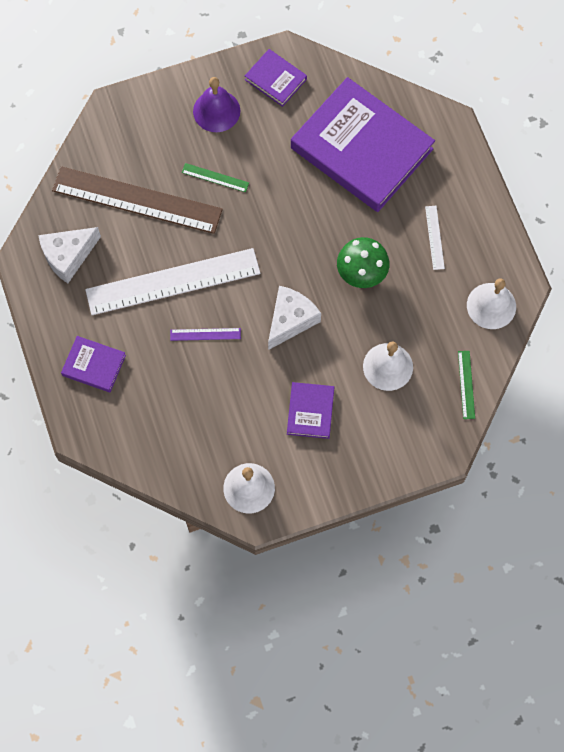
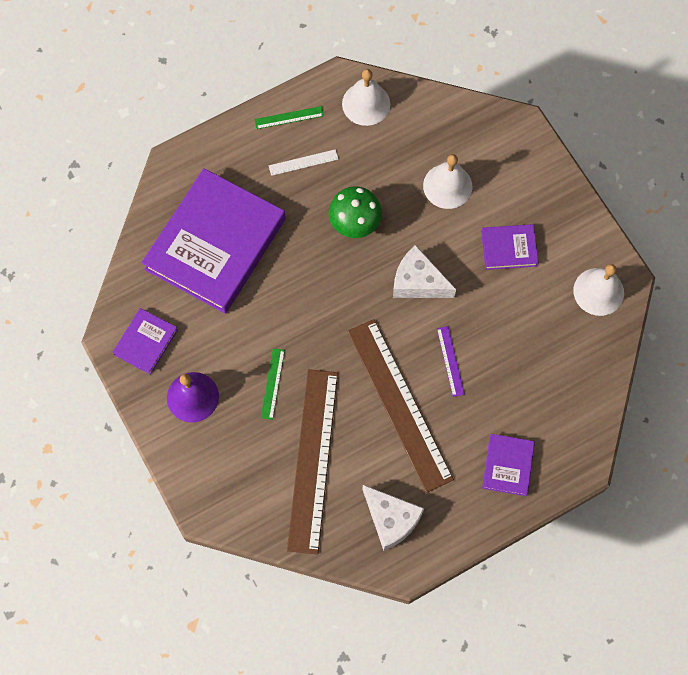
camera: 100 degrees left, 0 degrees up
(173, 282) = (399, 404): white ruler -> brown ruler
(466, 384) = (450, 115): green ruler -> green ruler (289, 118)

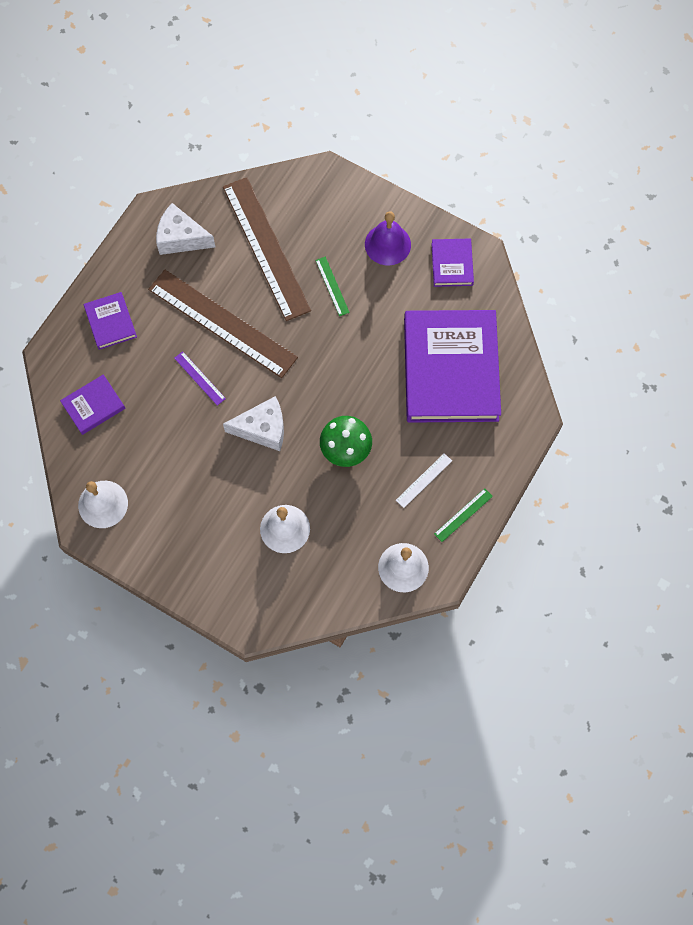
camera: 150 degrees right, 0 degrees up
(509, 248) = (200, 500): purple book -> purple book (93, 406)

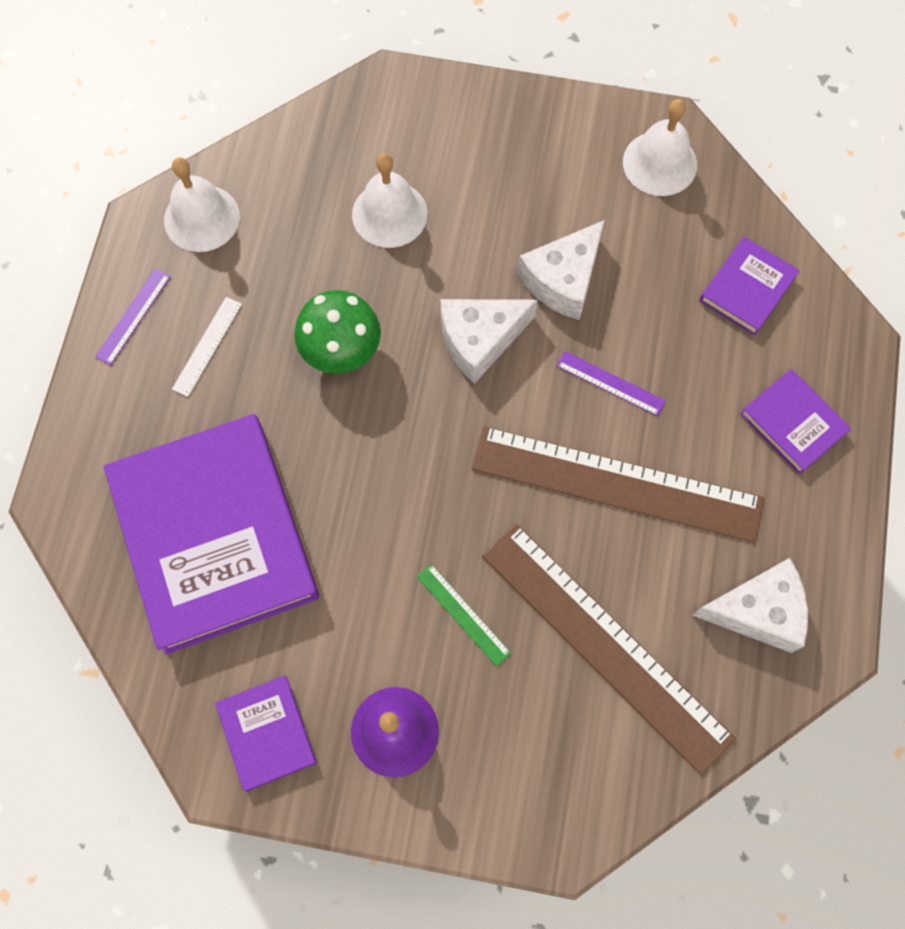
camera: 160 degrees right, 0 degrees up
(198, 448) = (563, 280): none -> white cheese
(463, 515) = (133, 316): green ruler -> purple ruler

